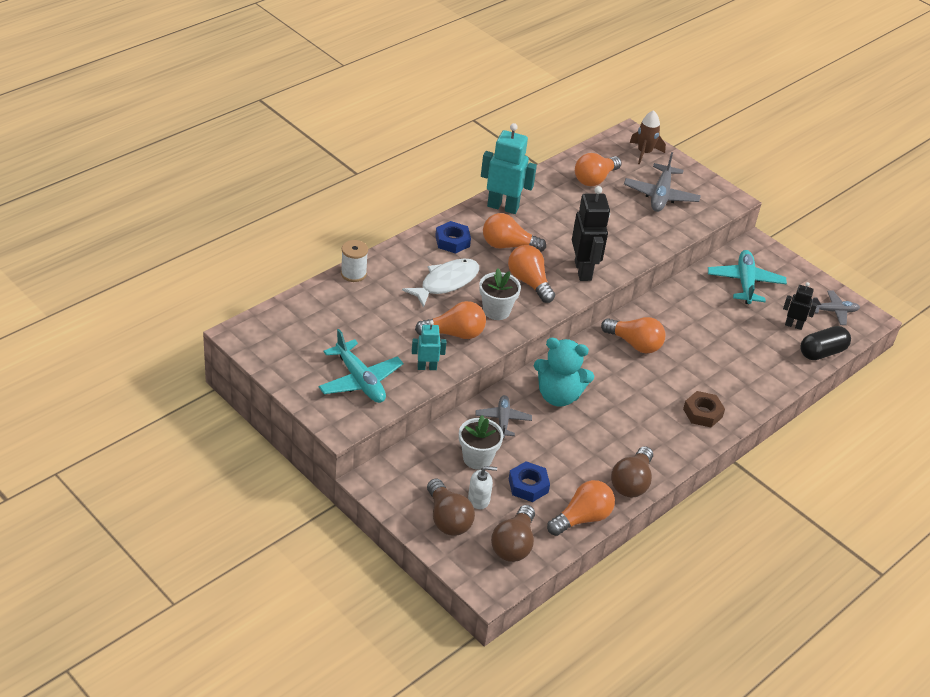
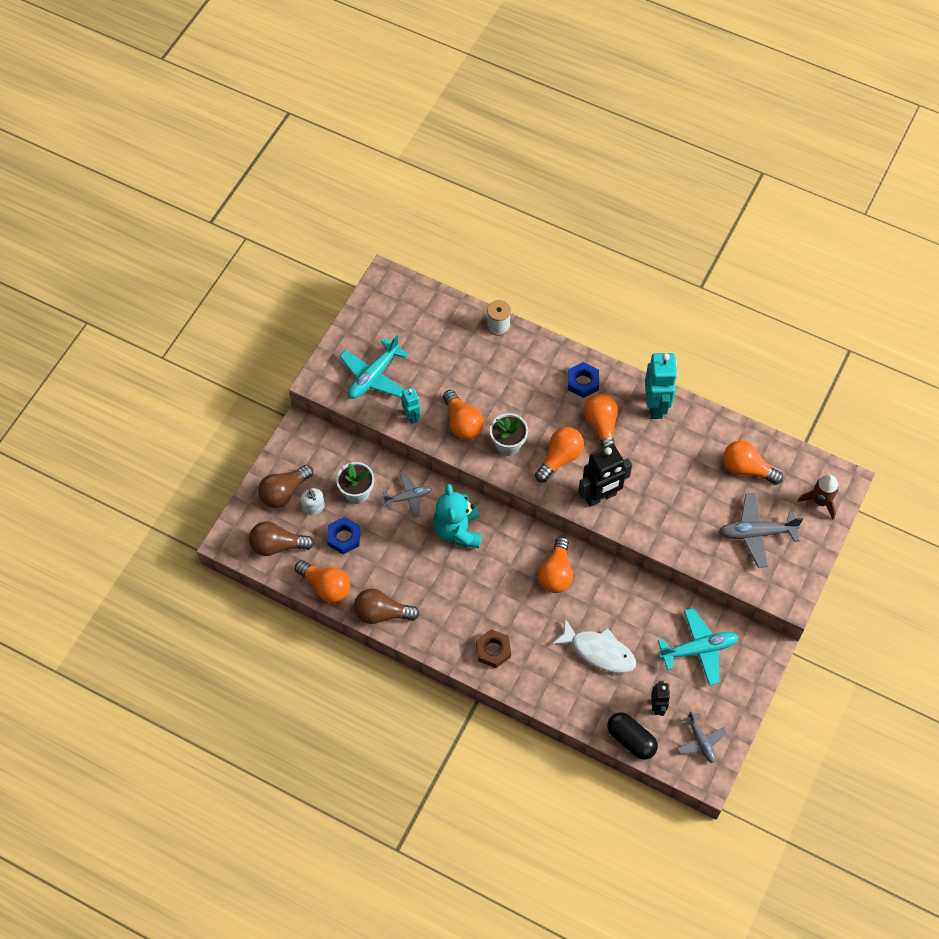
camera: 75 degrees right, 20 degrees up
(446, 282) = (524, 395): white fish -> white fish (599, 651)

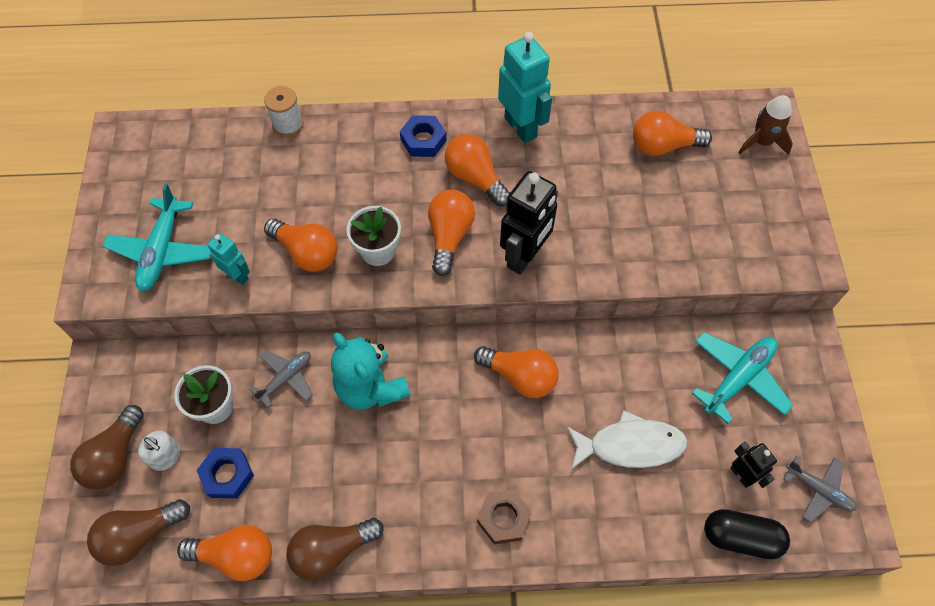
camera: 30 degrees left, 0 degrees up
(556, 573) = (520, 377): orange light bulb -> orange light bulb turned 45 degrees counterclockwise
(756, 533) = (722, 209): grey plane -> none

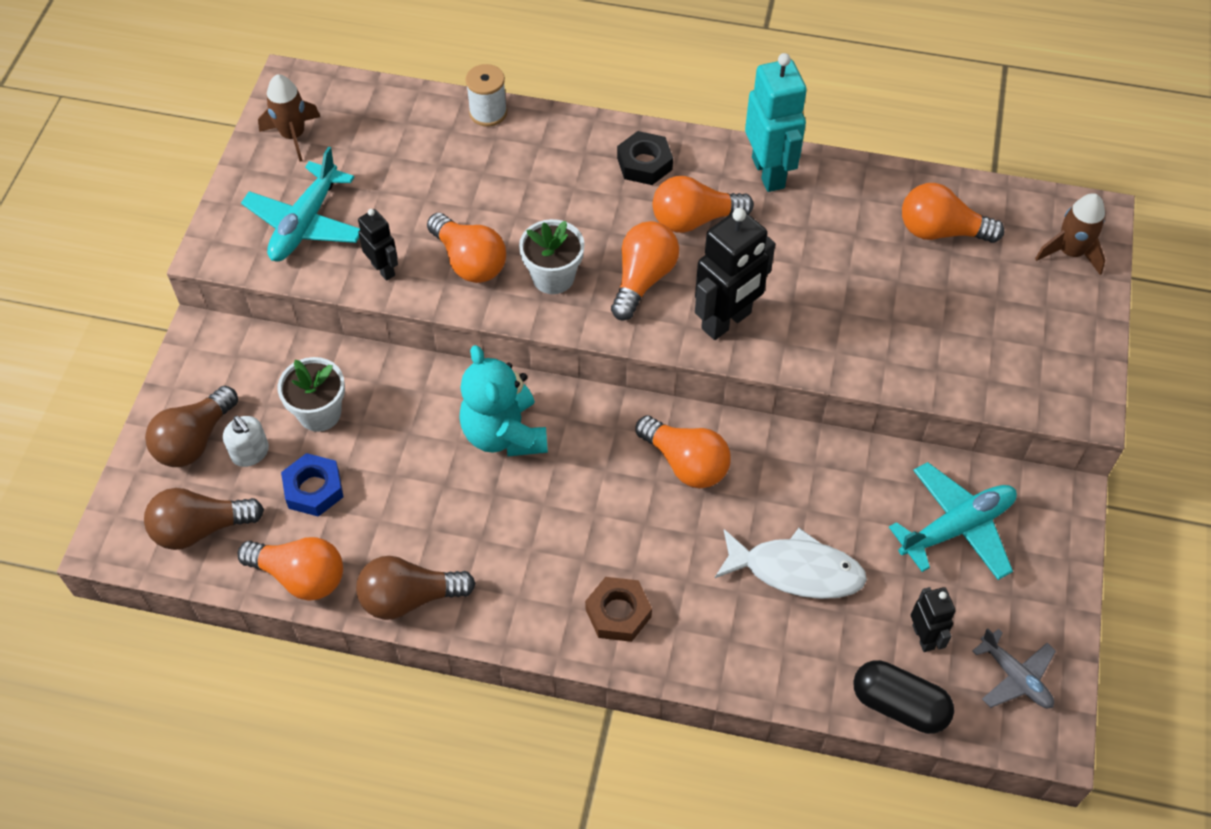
camera: 15 degrees right, 5 degrees down
(132, 177) = (293, 135): none -> brown rocket
(237, 275) = (383, 269): turquoise robot -> black robot
(286, 378) = (408, 401): grey plane -> none
(423, 140) = (644, 163): blue nut -> black nut
(475, 178) = (694, 219): orange light bulb -> orange light bulb turned 75 degrees counterclockwise

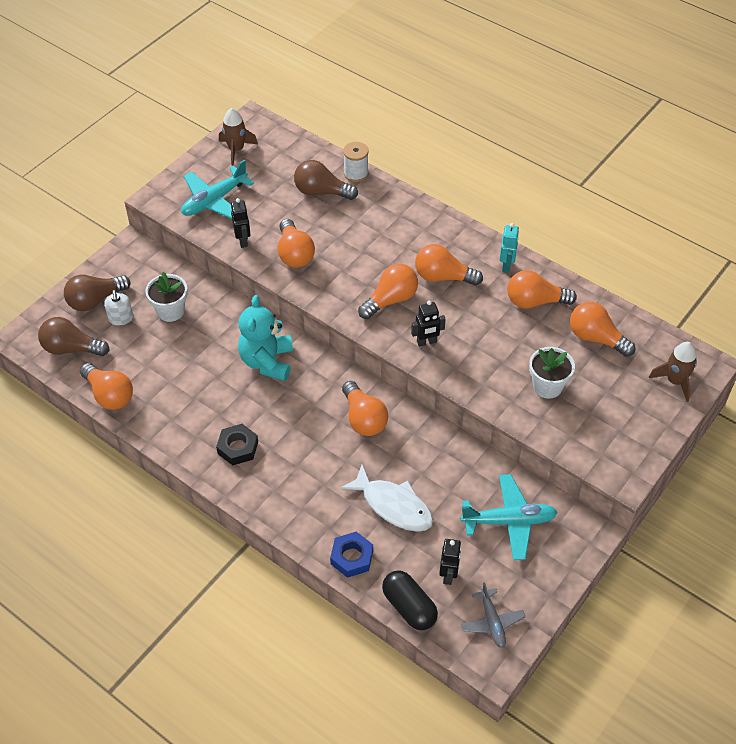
camera: 25 degrees right, 5 degrees down
(314, 489) = (143, 351): blue nut -> blue nut (352, 557)
(409, 598) = (161, 430): brown light bulb -> brown light bulb (321, 192)
(553, 277) = (338, 280): white flower pot -> white flower pot (547, 386)
(618, 613) = (273, 486): brown nut -> none
(644, 163) = (432, 234): black nut -> black nut (238, 447)
(727, 321) = (426, 342): black robot -> black robot, size x0.55
(769, 172) = (506, 265): turquoise robot -> turquoise robot, size x0.55
(834, 210) = (535, 301): none -> orange light bulb

